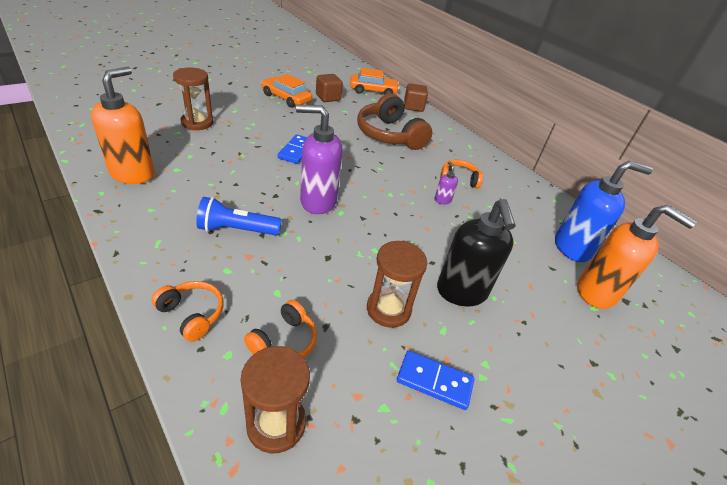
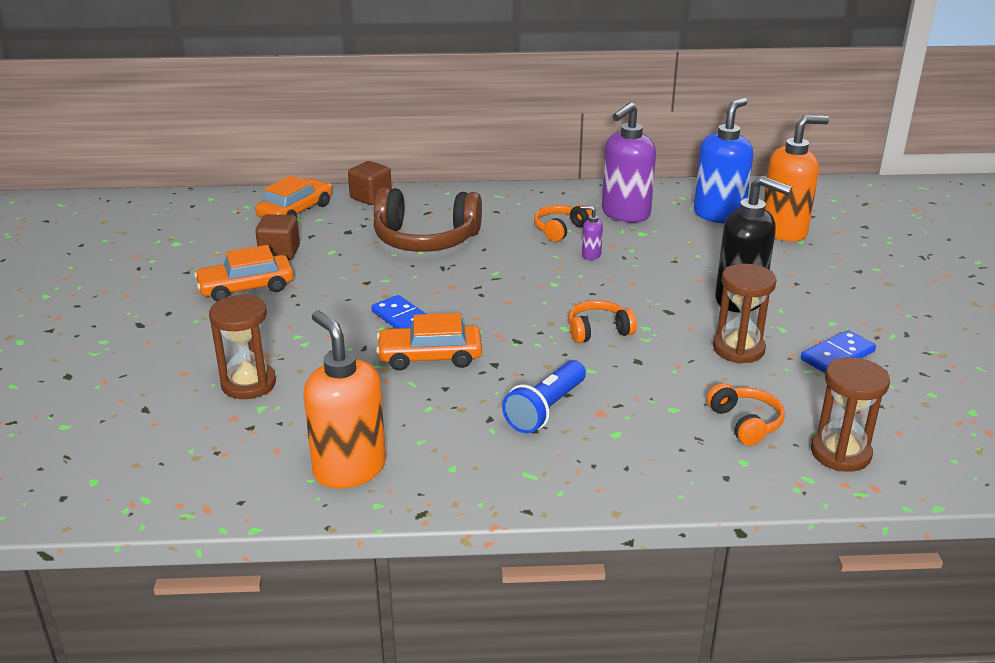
camera: 50 degrees left, 10 degrees down
(192, 314) = (673, 472): orange headphones -> orange headphones (598, 331)
(265, 170) = (430, 356): none -> orange car
(317, 201) = (531, 337): purple soap dispenser -> purple soap dispenser (625, 214)

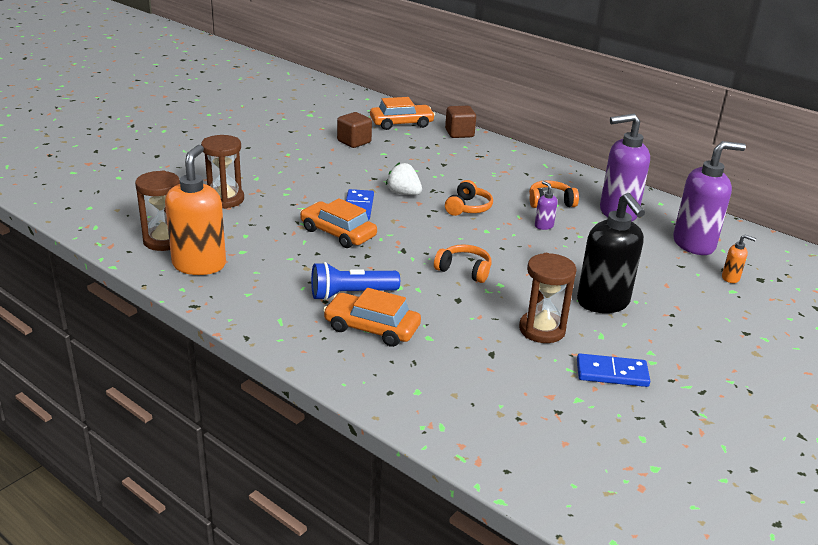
camera: 40 degrees right, 0 degrees up
(246, 287) = (306, 152): orange car -> orange car (372, 328)
(422, 284) = (403, 193): none -> white strawberry
(425, 239) = (450, 170): brown headphones -> none
(719, 215) = (694, 244): blue soap dispenser -> purple soap dispenser
(745, 423) = (461, 372): orange headphones -> orange headphones (468, 208)
(784, 231) = (731, 278): orange soap dispenser -> orange soap dispenser, size x0.43
(840, 453) = (493, 427): brown hourglass -> brown hourglass (164, 240)

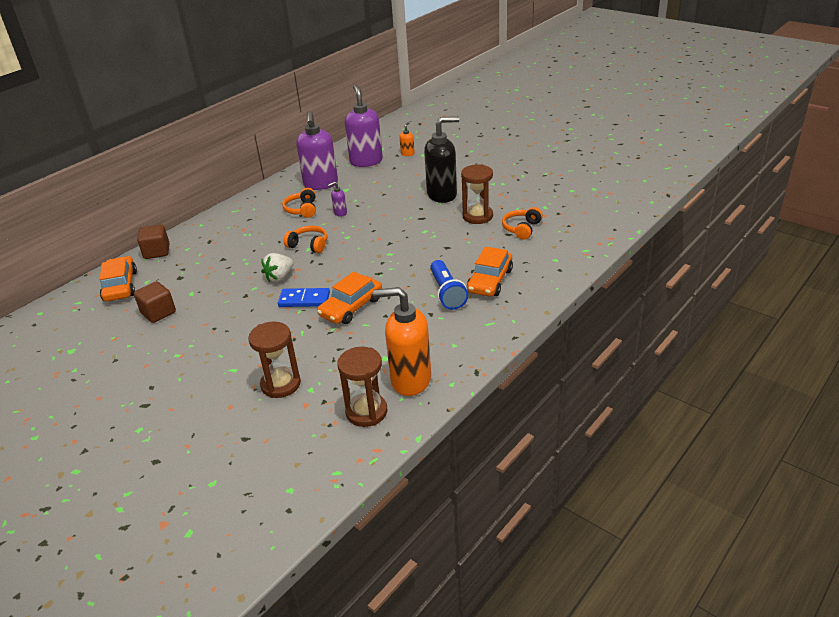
camera: 85 degrees left, 5 degrees up
(464, 270) = (407, 245): orange headphones -> orange headphones (521, 229)
(612, 373) = (517, 196): blue domino -> none

